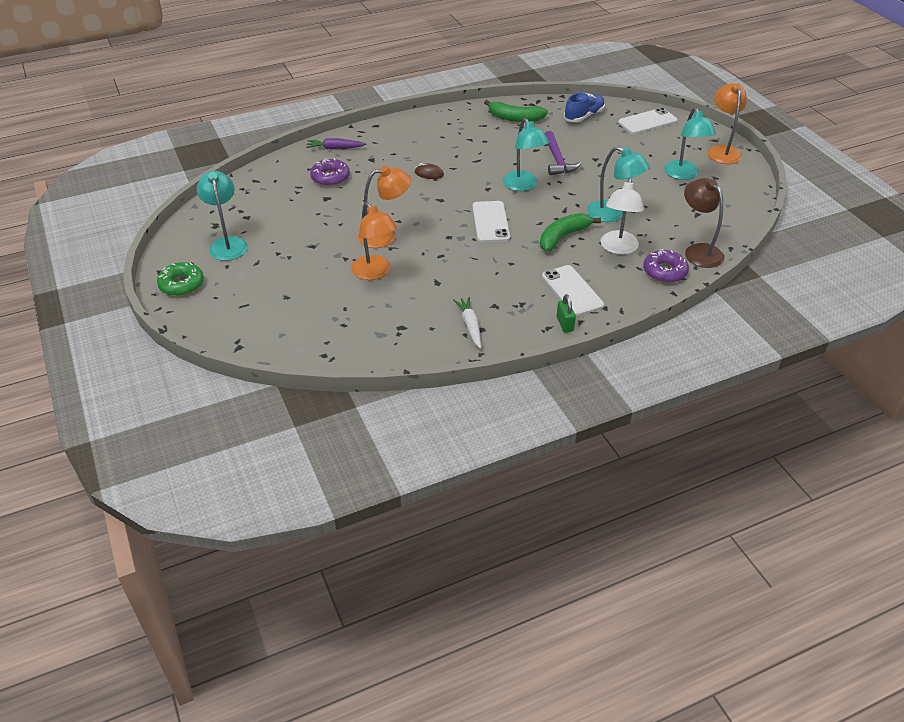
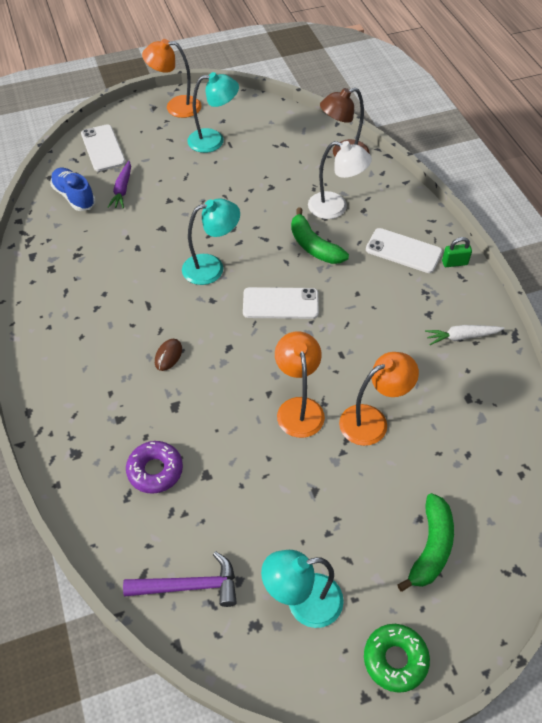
camera: 85 degrees left, 10 degrees up
(335, 148) = (78, 465): purple carrot -> purple carrot (122, 190)
(515, 118) = (58, 259): green banana -> green banana (431, 547)
(557, 160) = (164, 232): purple hammer -> purple hammer (189, 586)
(572, 291) = (403, 251): white phone -> white phone turned 45 degrees clockwise
(612, 214) = (277, 203): turquoise lamp -> none
(664, 271) = (374, 182): purple donut -> none

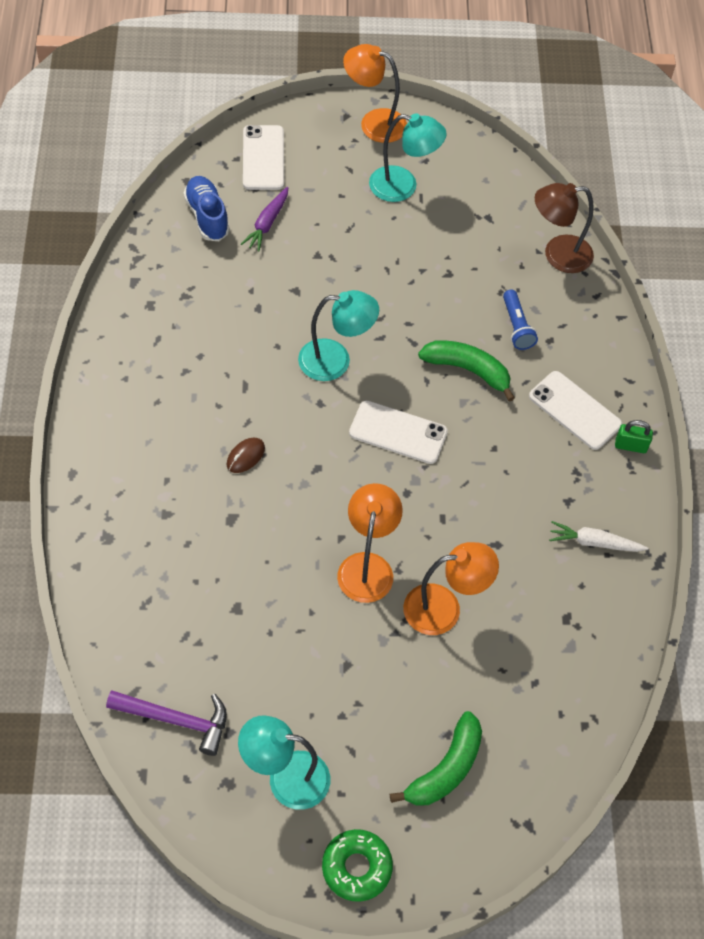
camera: 15 degrees right, 5 degrees up
(155, 470) = (184, 585): purple donut -> none
(314, 246) = (468, 370): green banana -> green banana turned 135 degrees clockwise
(335, 208) = (516, 326): white lamp -> blue flashlight

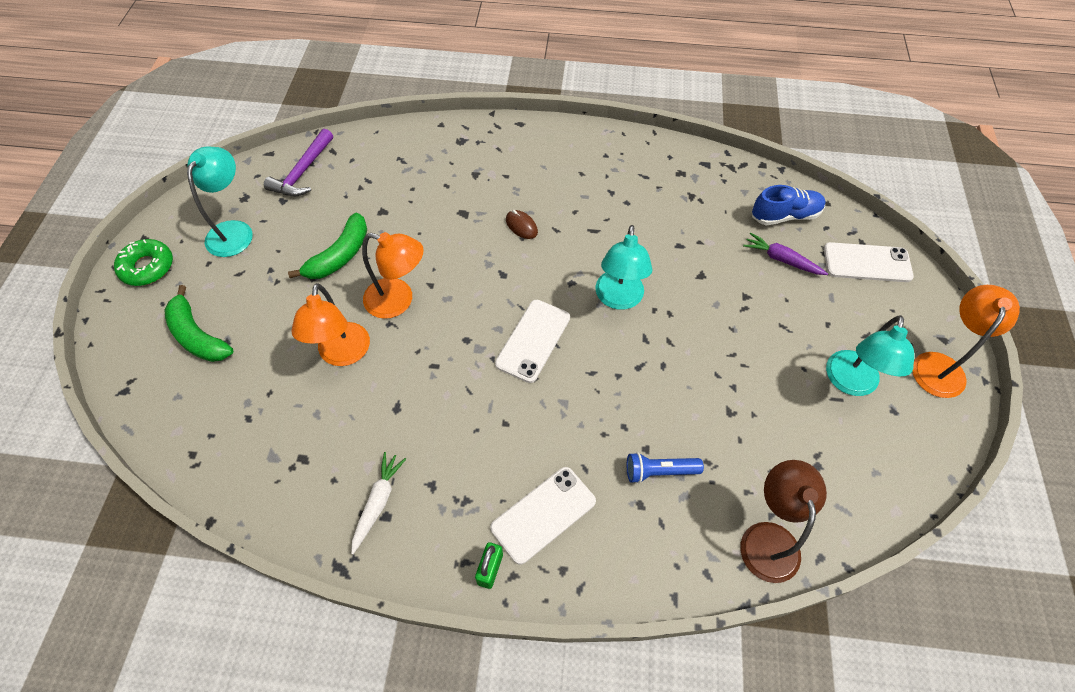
camera: 100 degrees right, 0 degrees up
(468, 370) = (602, 413): green banana -> green banana (340, 256)

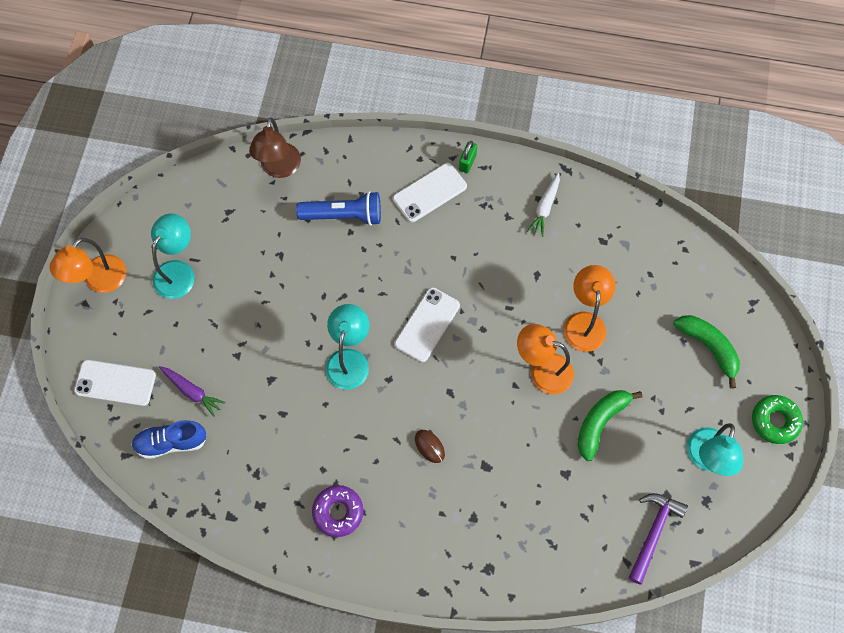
camera: 175 degrees left, 10 degrees up
(605, 172) = (338, 512): none -> purple donut
(659, 471) = (343, 215): blue flashlight -> blue flashlight, size x1.55

